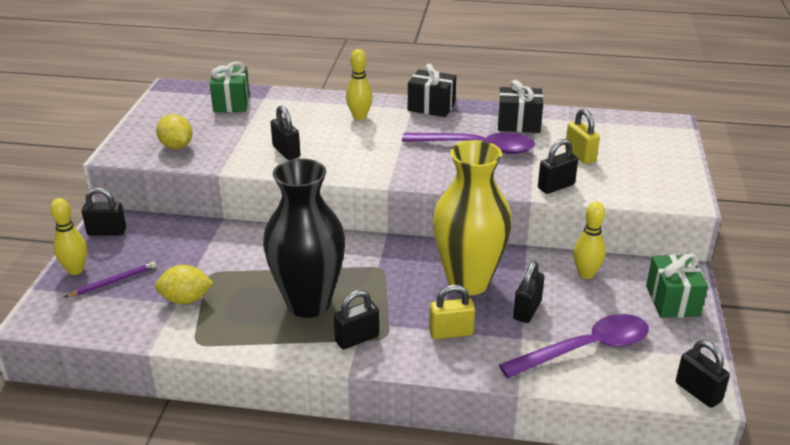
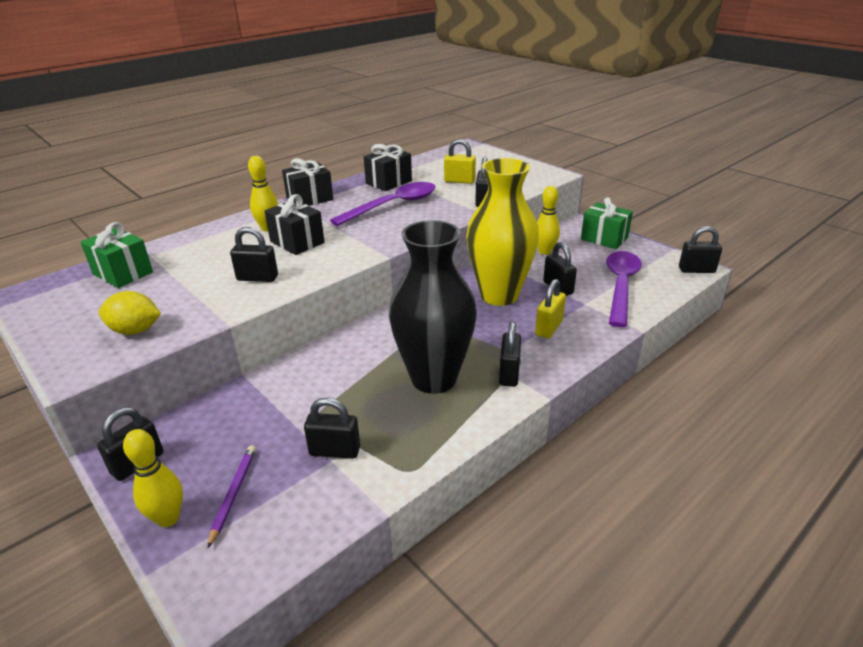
camera: 50 degrees left, 0 degrees up
(186, 299) = (335, 451): yellow lemon -> black padlock
(356, 139) = (297, 242): none -> black gift

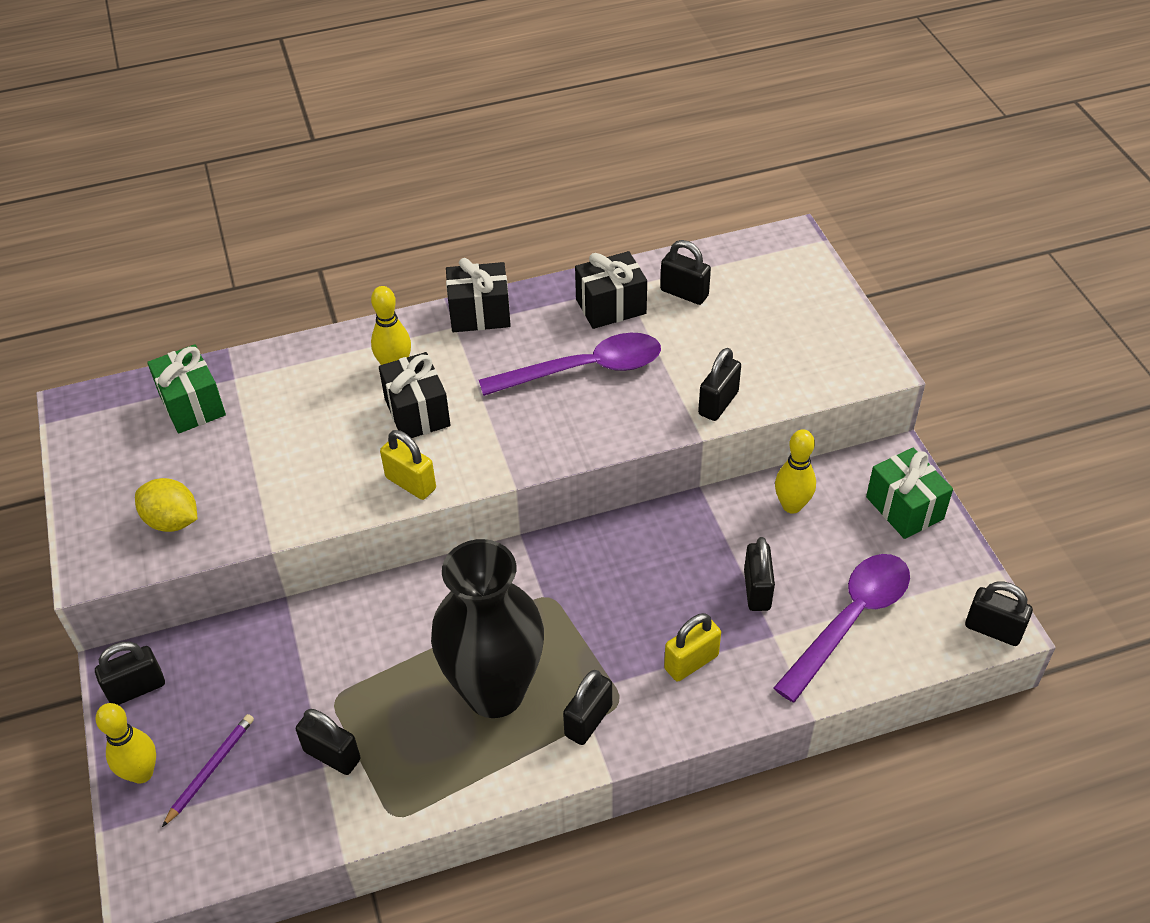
camera: 25 degrees right, 15 degrees up
(257, 278) = (338, 472): black padlock -> black padlock (684, 293)
(459, 181) = (716, 337): yellow padlock -> yellow padlock (410, 483)
(499, 295) = (666, 574): yellow vase -> none

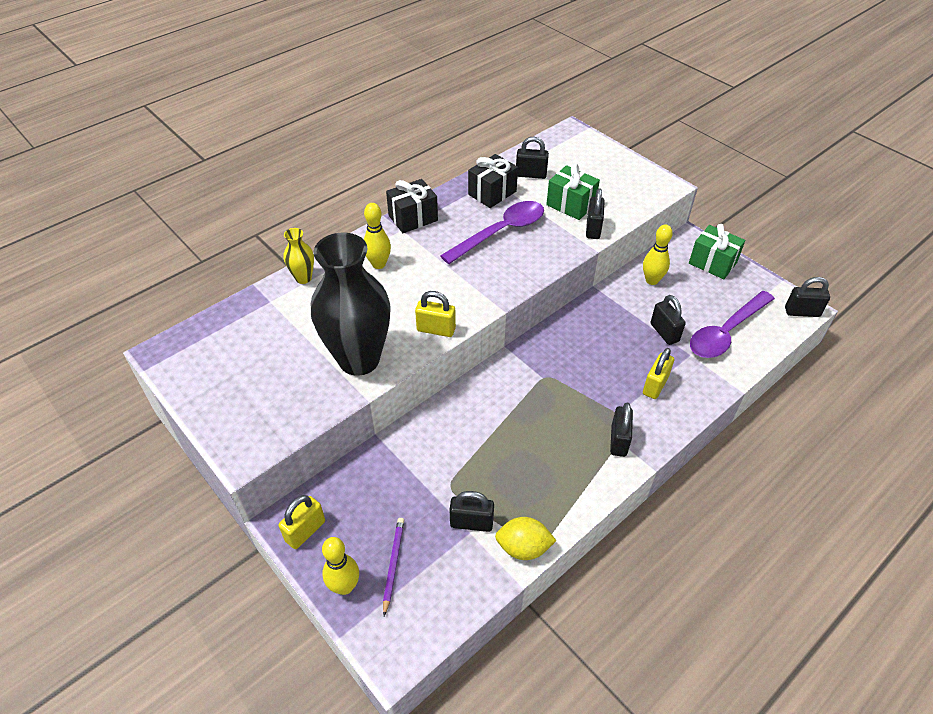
camera: 25 degrees left, 0 degrees up
(136, 688) = (305, 531): black padlock -> yellow padlock
(172, 521) = (284, 405): yellow lemon -> yellow lemon (523, 547)
(192, 405) = (250, 326): green gift -> green gift (571, 205)
(291, 359) = (303, 278): none -> yellow vase
(417, 412) = (411, 286): black gift -> none
(495, 692) = (551, 444): black vase -> black vase (359, 359)
(850, 620) = (726, 332): purple spoon -> purple spoon turned 150 degrees counterclockwise

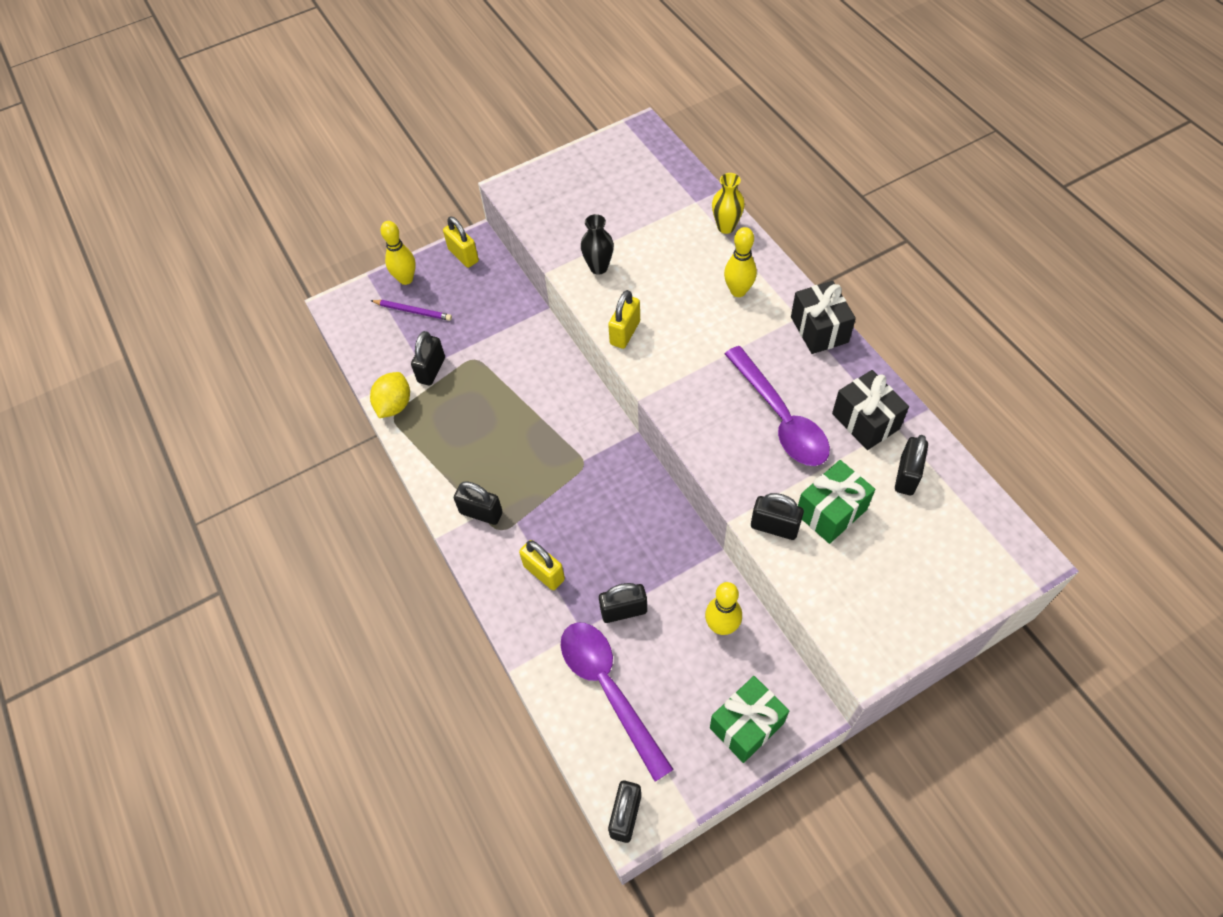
camera: 105 degrees right, 10 degrees up
(359, 359) = (598, 267): black vase -> black vase, size x0.44

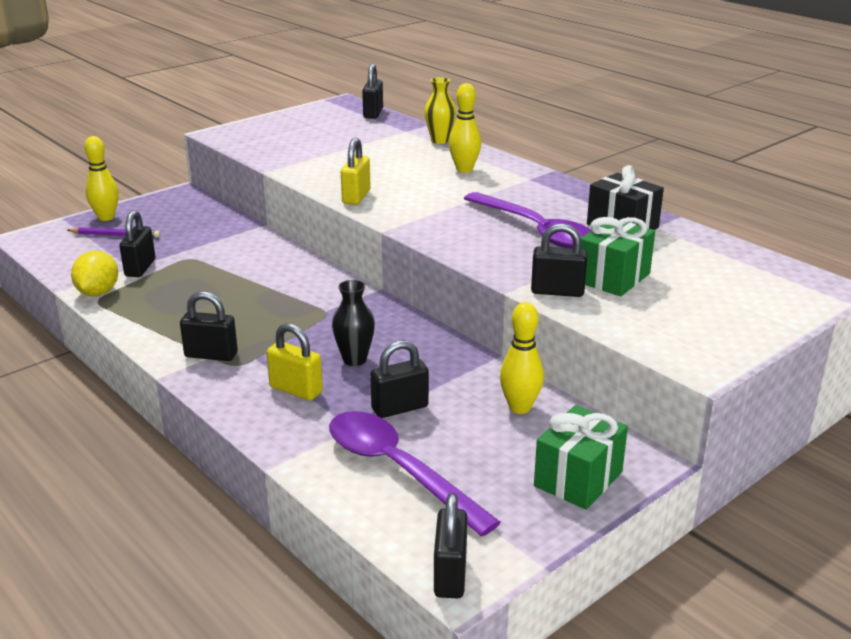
camera: 15 degrees left, 30 degrees down
(463, 255) = (168, 201): yellow padlock -> none
(598, 267) = (319, 166): black vase -> black vase (354, 359)
(819, 329) = (552, 183): black gift -> none
(906, 476) = (679, 252): black padlock -> black padlock (373, 113)

